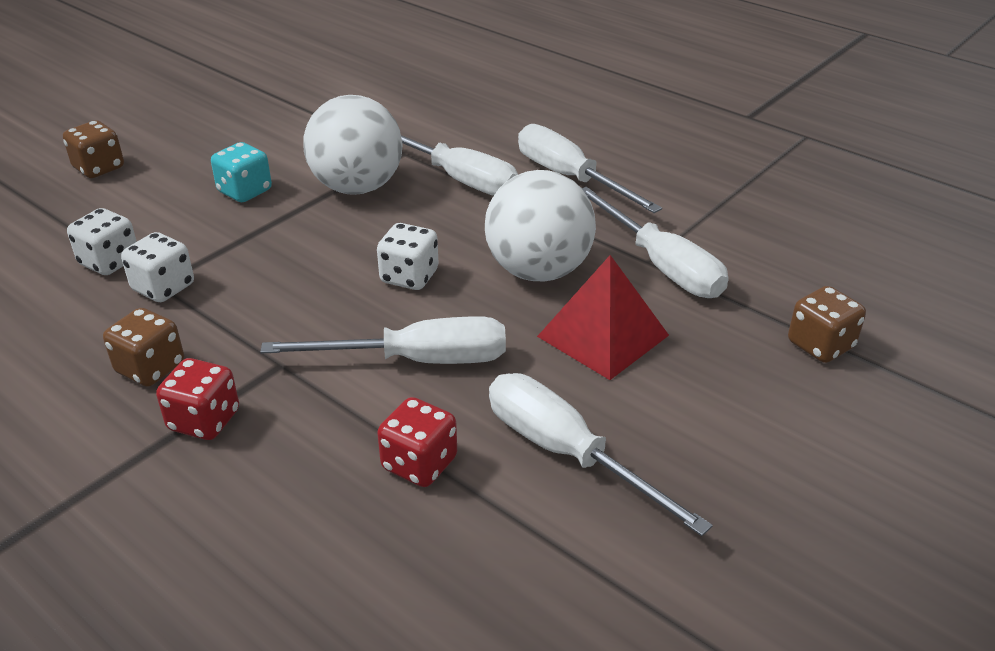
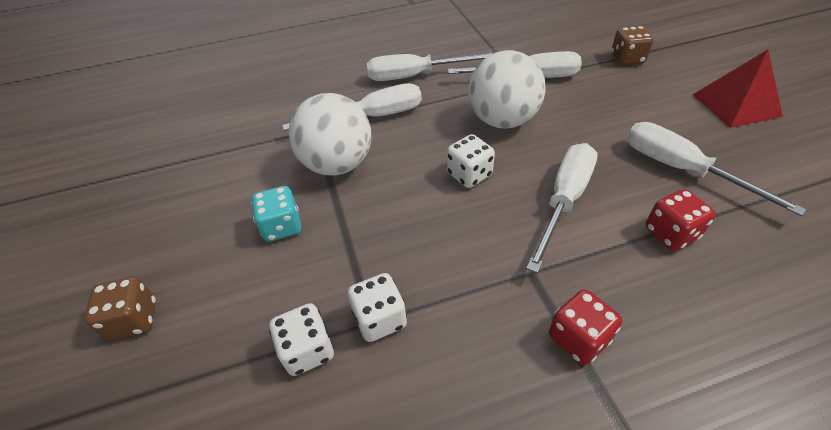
camera: 55 degrees left, 10 degrees up
(150, 368) = (491, 358): brown dice -> none
(566, 453) = (681, 169): white screwdriver -> white screwdriver turned 60 degrees clockwise
(603, 335) = (581, 119): red pyramid -> red pyramid (736, 105)

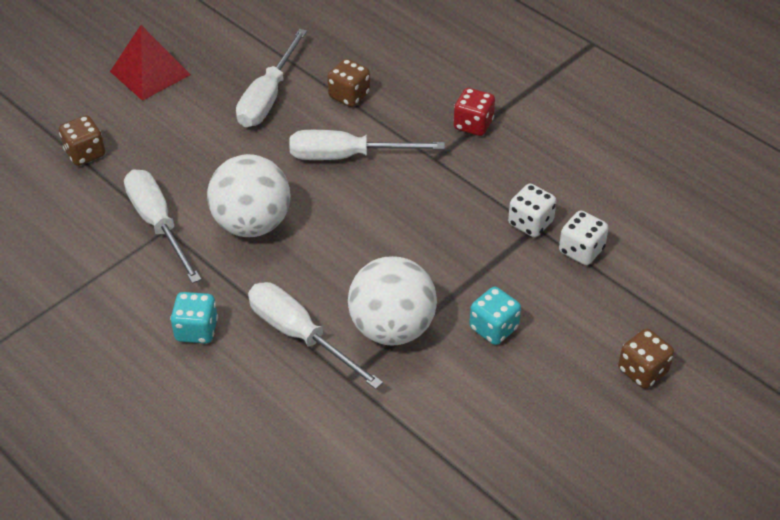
camera: 120 degrees left, 0 degrees up
(414, 76) = (196, 330): white screwdriver -> turquoise dice
(469, 174) = (349, 223): white dice -> none
(670, 233) = (349, 95): red dice -> brown dice

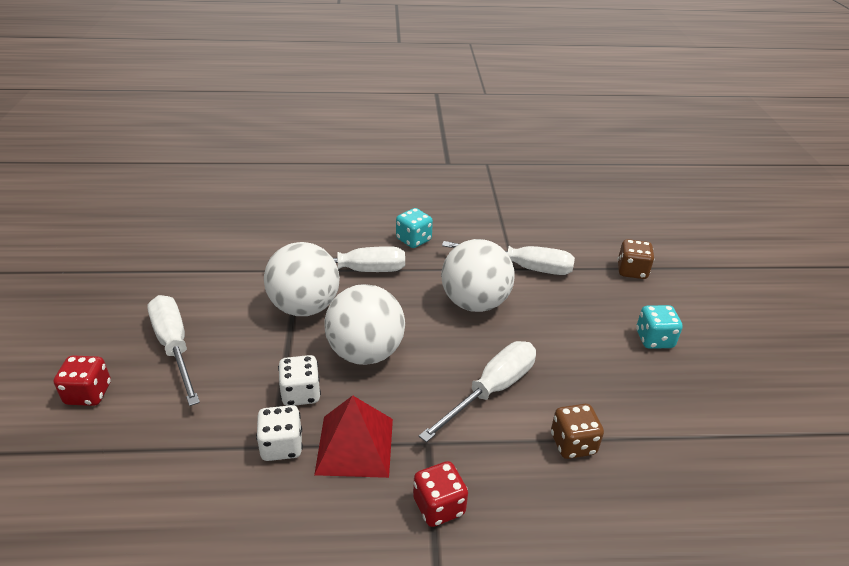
camera: 130 degrees right, 10 degrees down
(150, 73) = (714, 343): red pyramid -> red pyramid (355, 445)
(268, 97) = (619, 390): white screwdriver -> white screwdriver (174, 347)
(395, 247) = (365, 353): none -> white ball
(494, 328) = (234, 349): turquoise dice -> turquoise dice (654, 339)
(581, 250) = (213, 454): white dice -> white dice (301, 393)
(642, 371) = (88, 394): brown dice -> red dice

